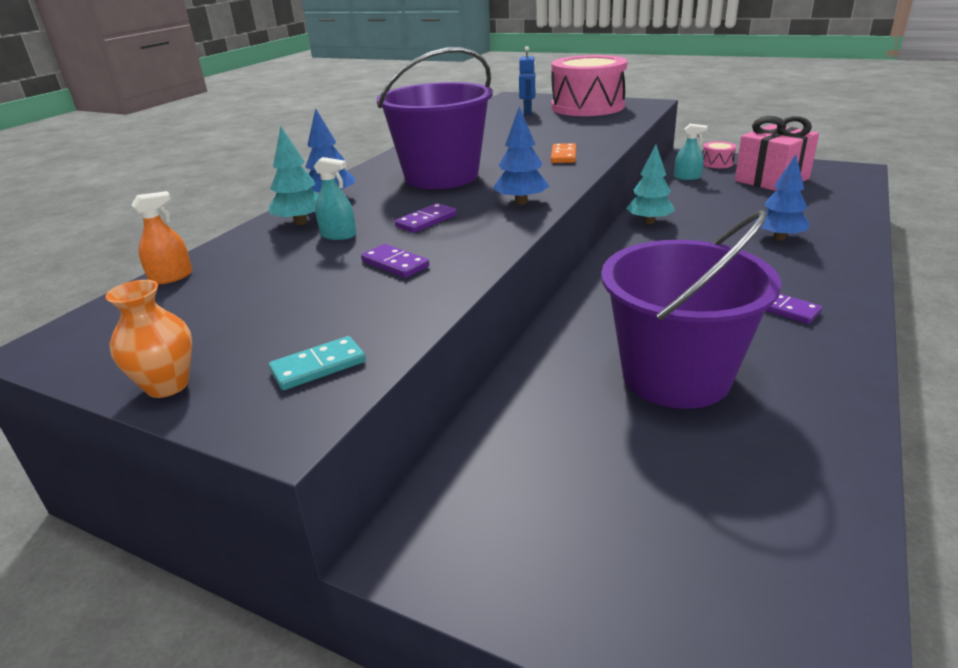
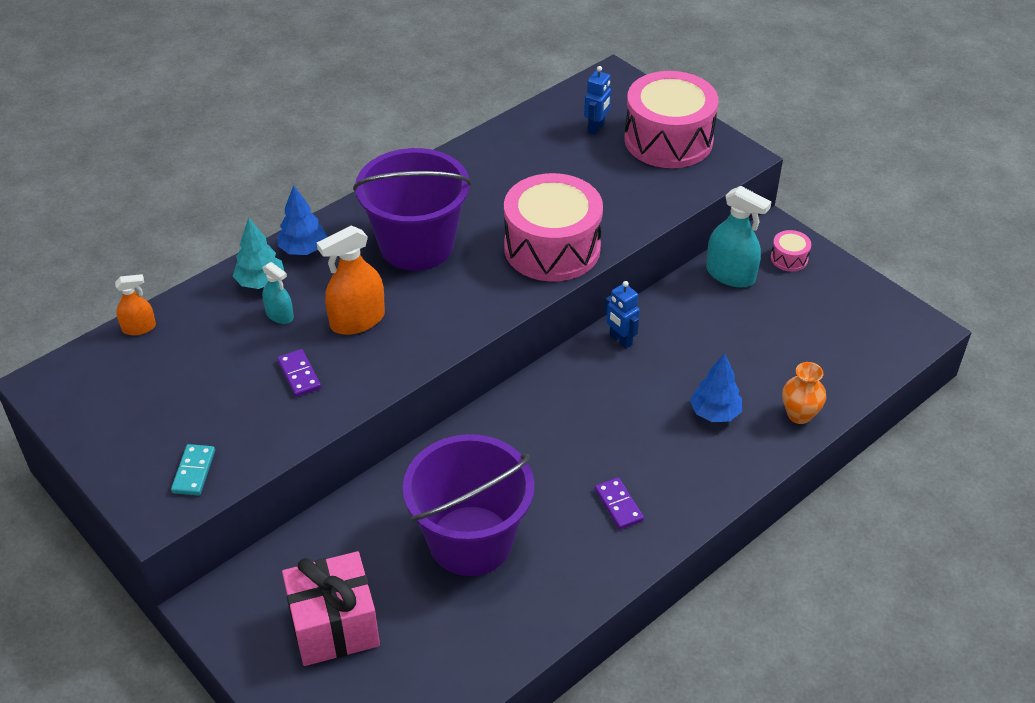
camera: 20 degrees right, 15 degrees up
(167, 385) = (102, 453): orange vase -> orange vase (799, 415)
(318, 366) = (194, 471): turquoise domino -> turquoise domino turned 75 degrees counterclockwise
(426, 221) = (357, 320): purple domino -> orange spray bottle
(521, 202) = (451, 320): blue tree -> none
(563, 156) = (552, 248): orange domino -> pink drum
(649, 221) = (620, 340): turquoise tree -> blue robot
(687, 177) = (730, 274): turquoise spray bottle -> turquoise spray bottle, size x1.75
(771, 180) = (812, 314): pink gift -> pink gift (334, 626)

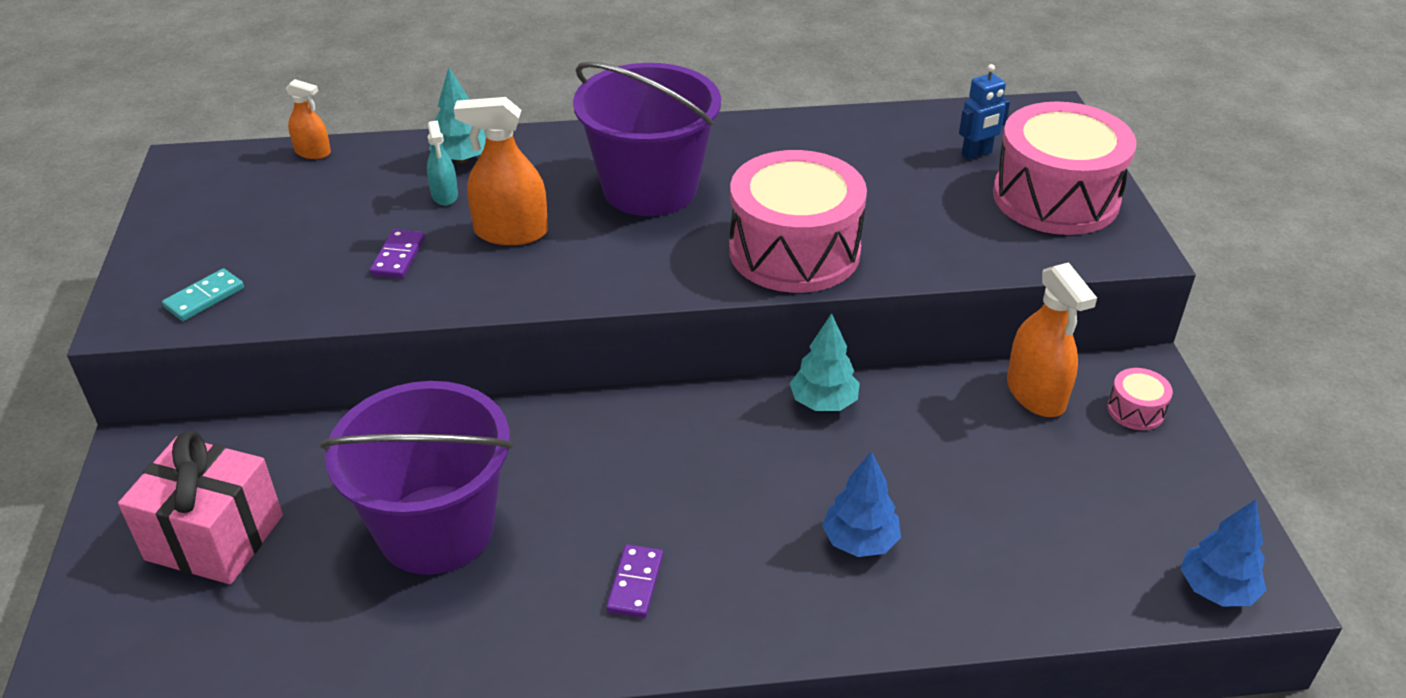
camera: 35 degrees right, 5 degrees down
(303, 250) = (535, 147): blue tree -> blue tree (1216, 590)
(620, 340) = (823, 403): blue robot -> turquoise tree
(730, 274) = (1035, 394): turquoise spray bottle -> orange spray bottle
(799, 415) = (972, 602): orange vase -> none

